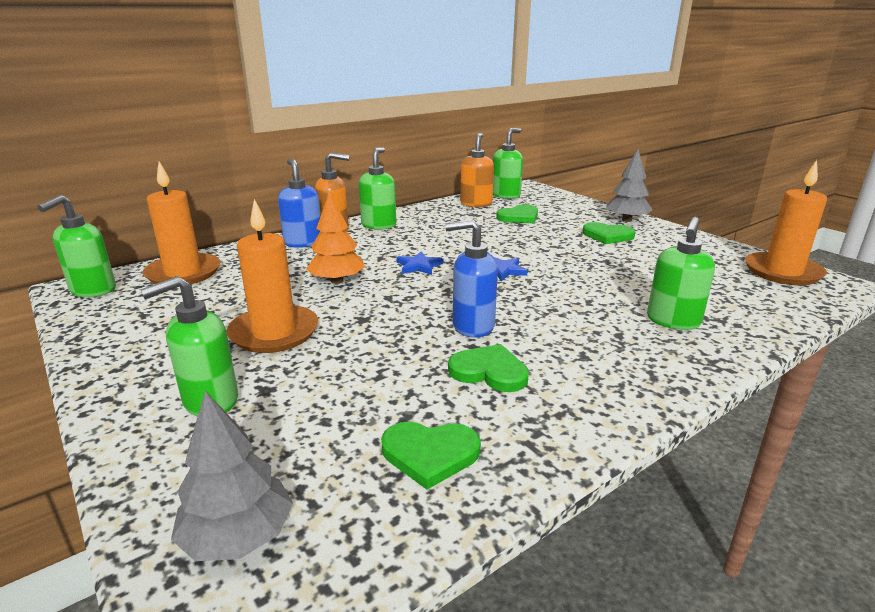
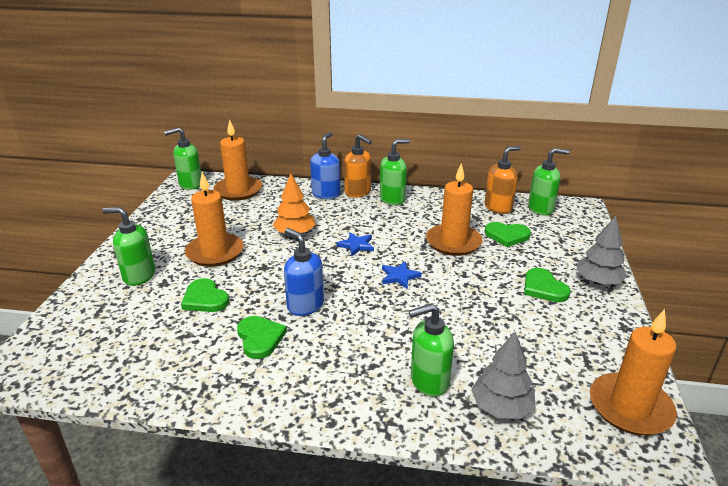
camera: 45 degrees right, 5 degrees up
(238, 537) = (61, 343): grey tree -> grey tree (501, 407)
(430, 454) = (162, 360): green heart -> green heart (205, 299)
(492, 234) = (453, 242): none -> orange candle

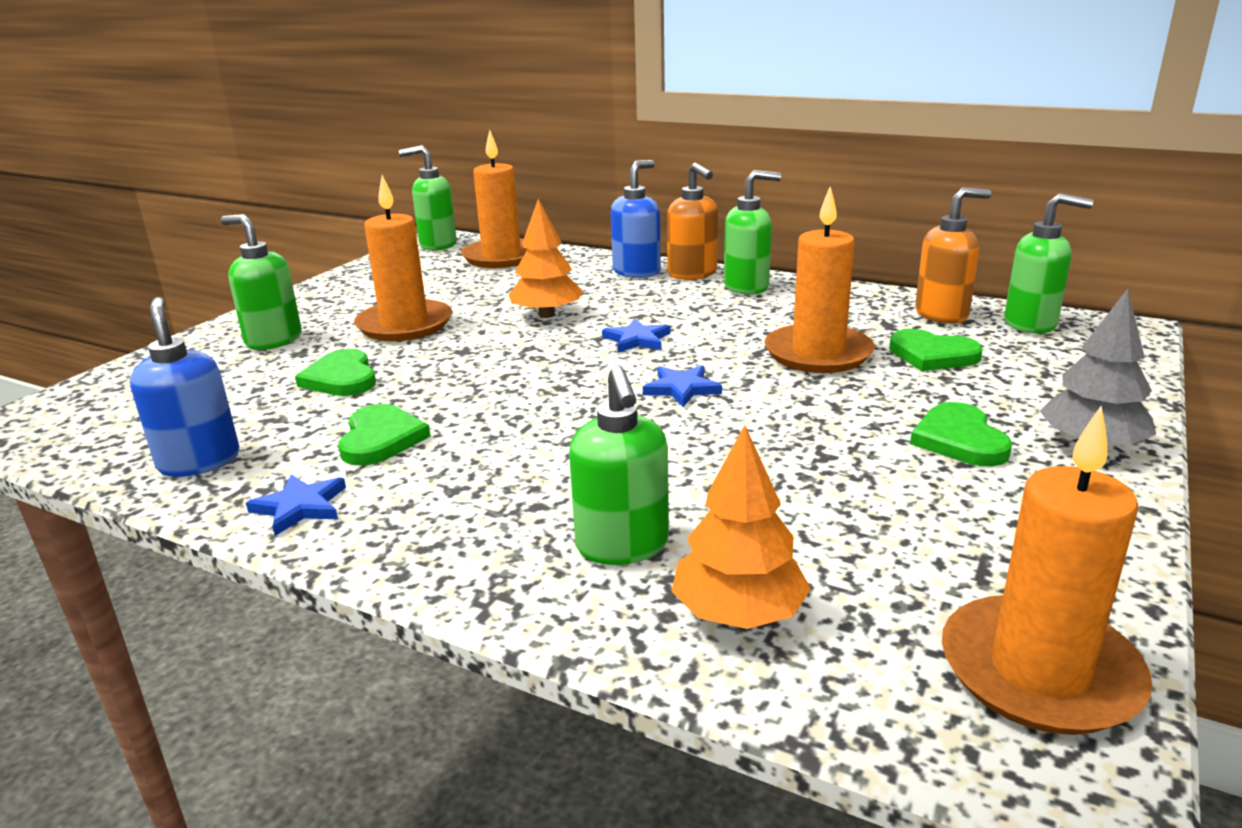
camera: 20 degrees right, 5 degrees down
(247, 392) = (300, 507): none -> blue star
(305, 305) = (488, 407): blue soap dispenser -> blue soap dispenser (199, 461)
(429, 381) = (622, 546): green soap dispenser -> green soap dispenser turned 105 degrees counterclockwise
(501, 407) = (738, 613): grey tree -> orange tree

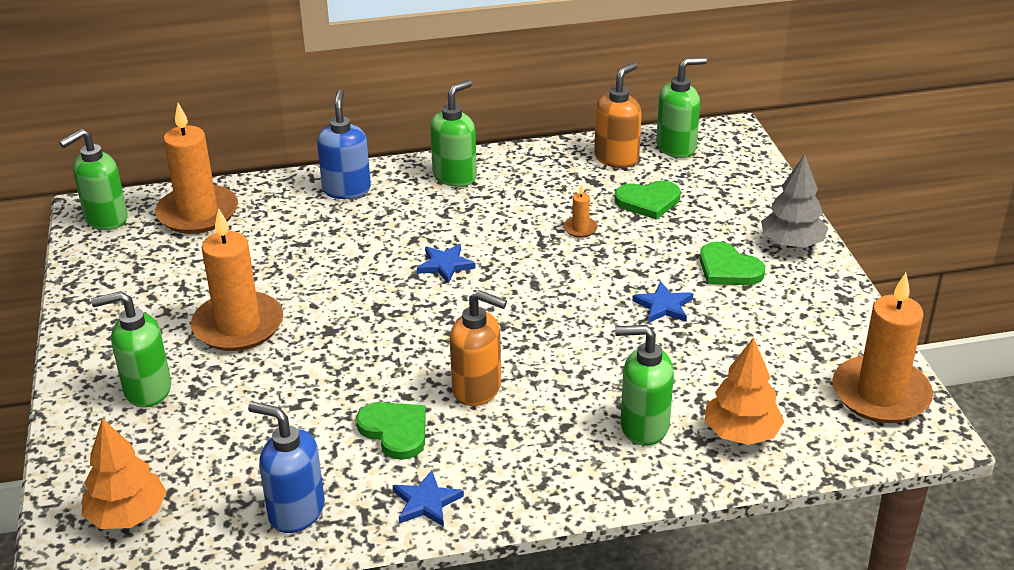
camera: 40 degrees left, 10 degrees up
(341, 378) = (276, 398): green heart -> none
(547, 315) = (341, 267): orange tree -> orange tree (127, 515)
(622, 546) = (643, 426): green soap dispenser -> green soap dispenser turned 150 degrees clockwise
(681, 388) = (533, 298): blue star -> blue star (663, 306)
(692, 274) = (395, 176): orange soap dispenser -> orange soap dispenser (477, 389)
(818, 353) = (580, 229): orange candle -> orange candle, size x0.41

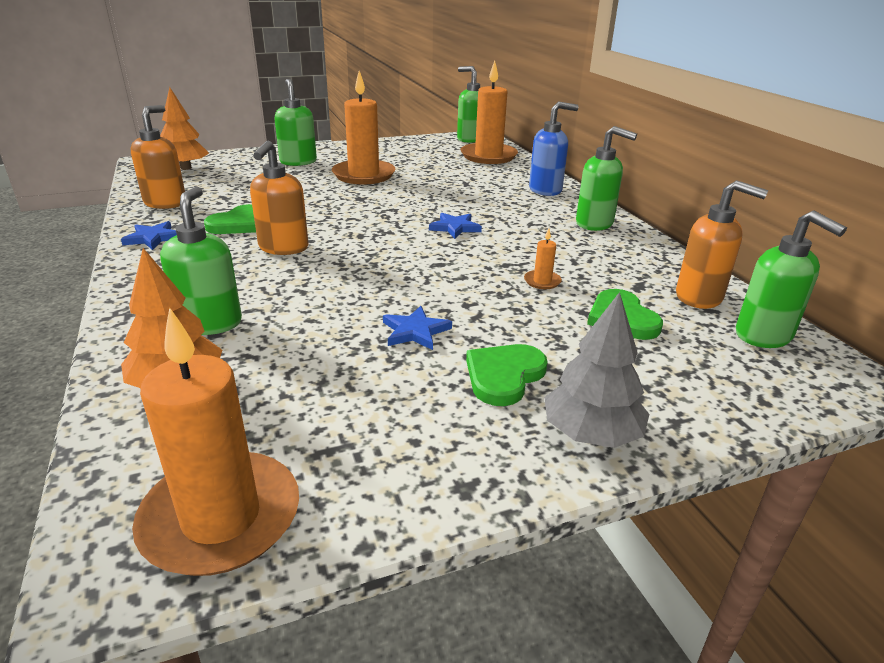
camera: 80 degrees right, 5 degrees down
(296, 511) = (166, 203): blue soap dispenser -> orange soap dispenser

